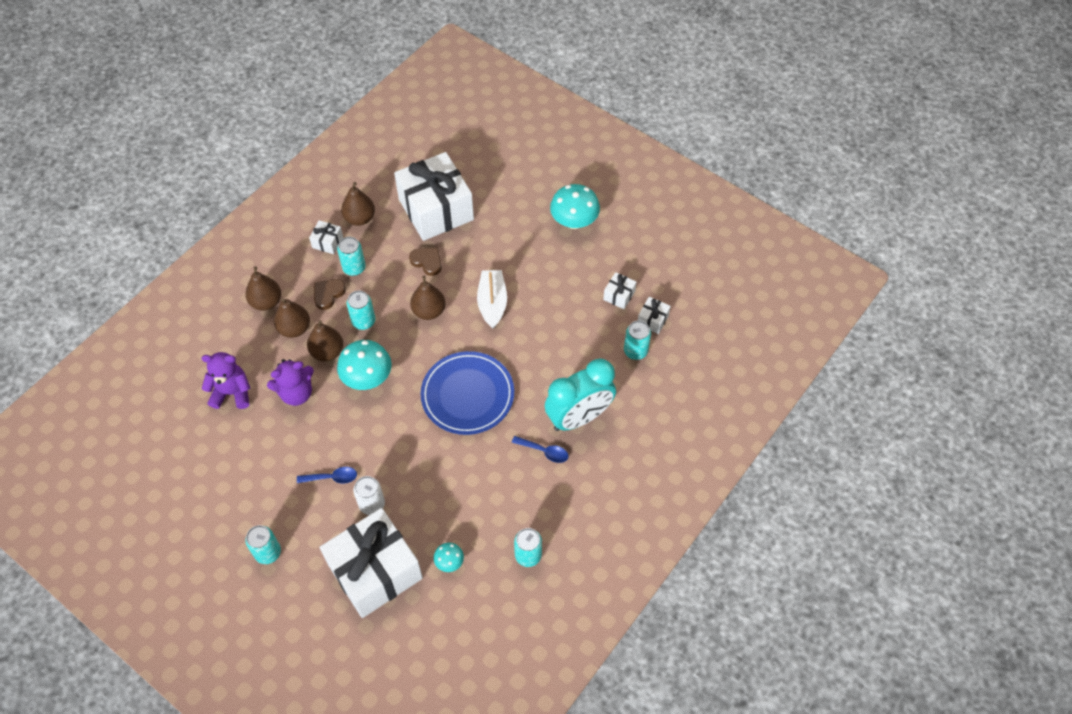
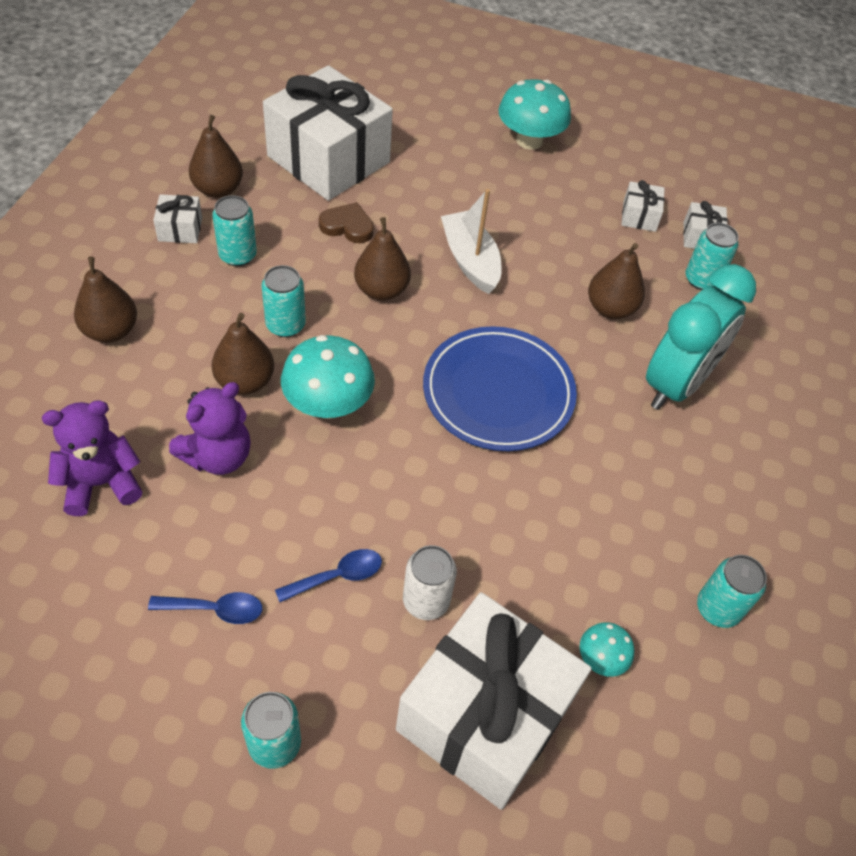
camera: 25 degrees left, 5 degrees down
(294, 328) = (175, 359): brown pear -> brown pear (610, 308)
(328, 294) = (211, 299): brown heart -> none
(544, 451) = (654, 444): blue spoon -> blue spoon (215, 609)

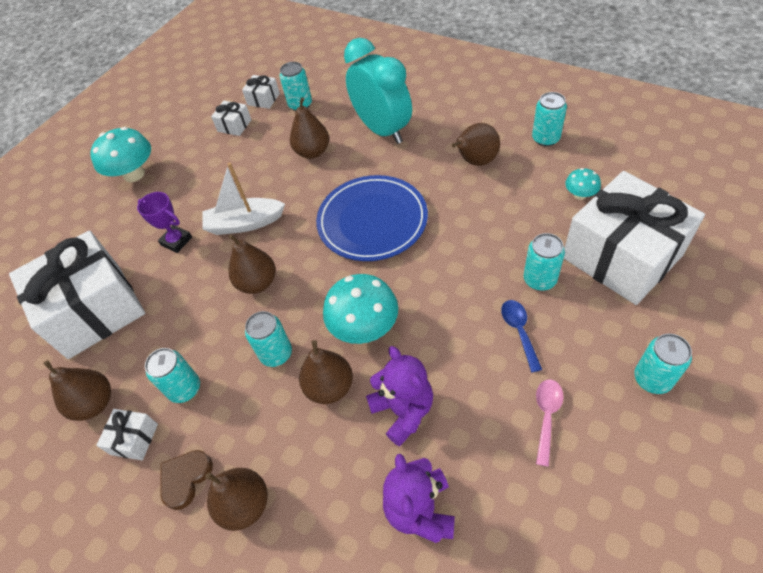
camera: 65 degrees left, 0 degrees up
(215, 609) = (546, 416): blue spoon -> pink spoon
(347, 226) = (180, 301): brown heart -> brown heart (185, 478)
(426, 601) = (539, 279): white can -> turquoise can
(432, 203) = (176, 241): none -> purple trophy
(640, 509) = (475, 161): none -> brown pear

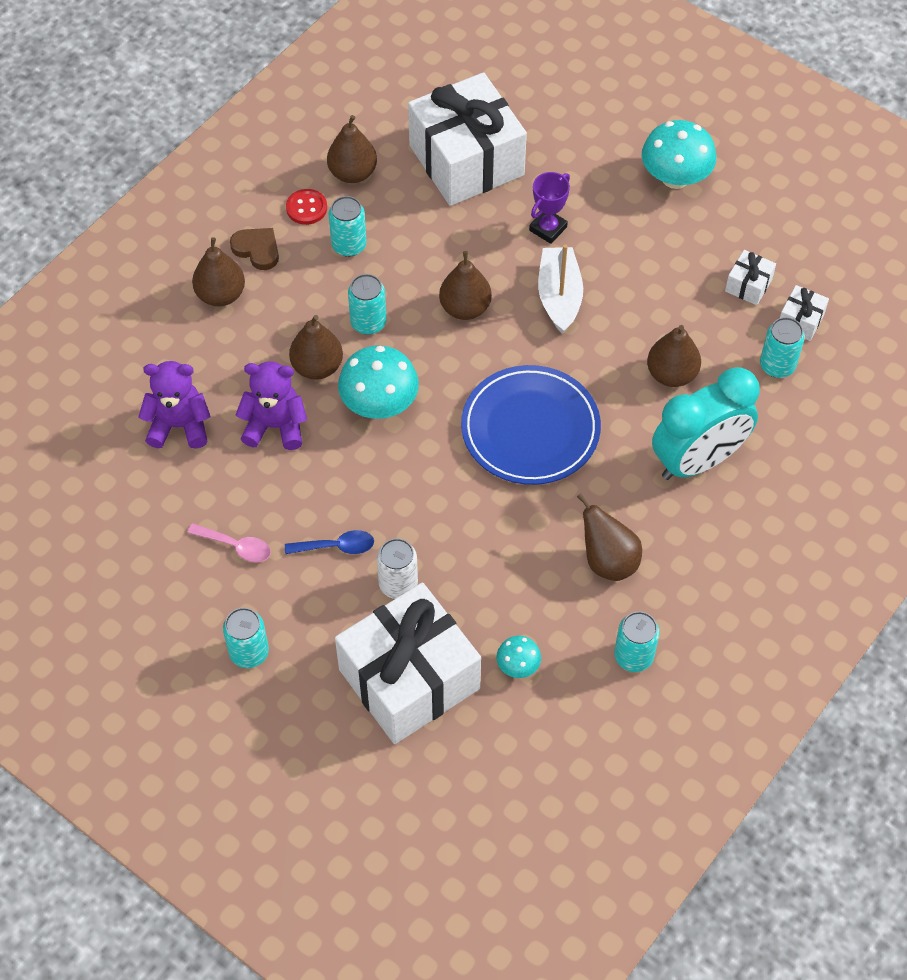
camera: 90 degrees right, 5 degrees up
(134, 439) = (306, 208): white gift -> red button
(403, 411) = (275, 426): purple teddy bear -> purple teddy bear turned 150 degrees counterclockwise
(539, 279) = (398, 584): turquoise can -> white can

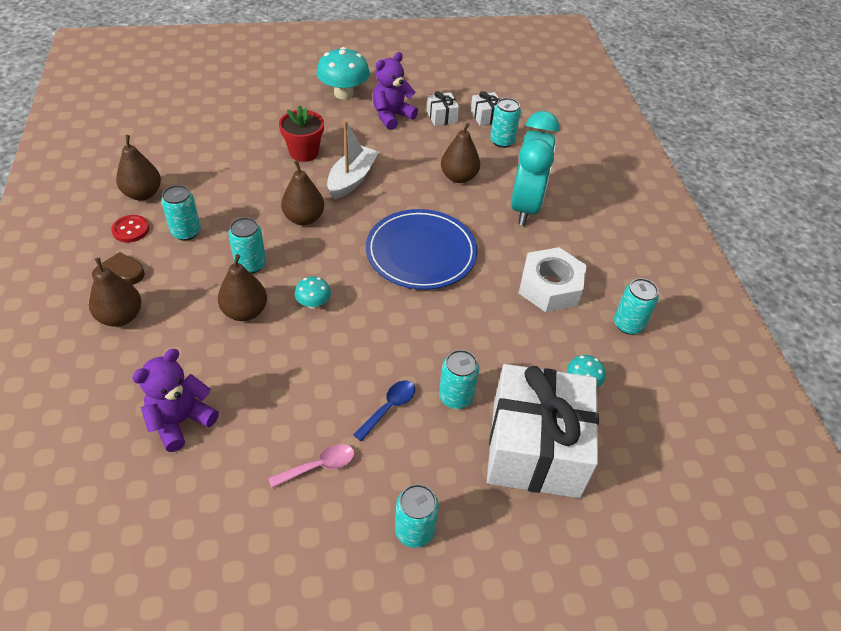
camera: 50 degrees left, 10 degrees down
(275, 426) = (256, 367): purple teddy bear -> purple teddy bear (392, 116)
(379, 404) = (313, 303): turquoise mushroom -> turquoise mushroom, size x0.52
(398, 584) = (456, 397): white can -> turquoise can
(466, 160) = (213, 148): white gift -> none
(548, 229) = (304, 152): purple trophy -> red flower pot
(559, 296) = (352, 179): white boat -> white boat turned 75 degrees clockwise
(608, 561) = (550, 287): brown pear -> white nut

